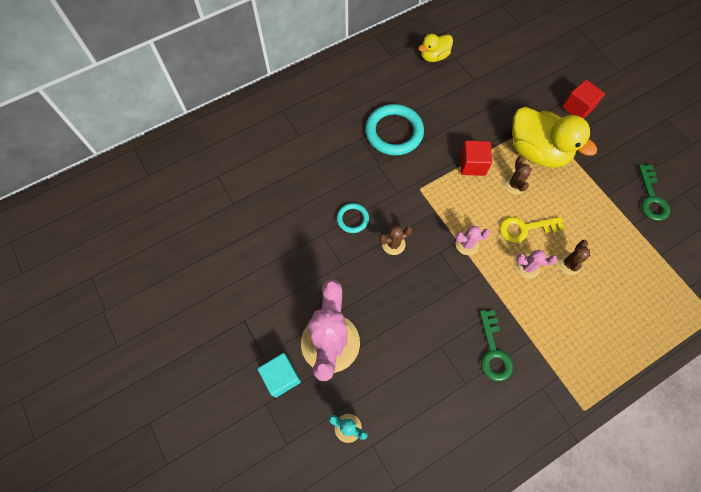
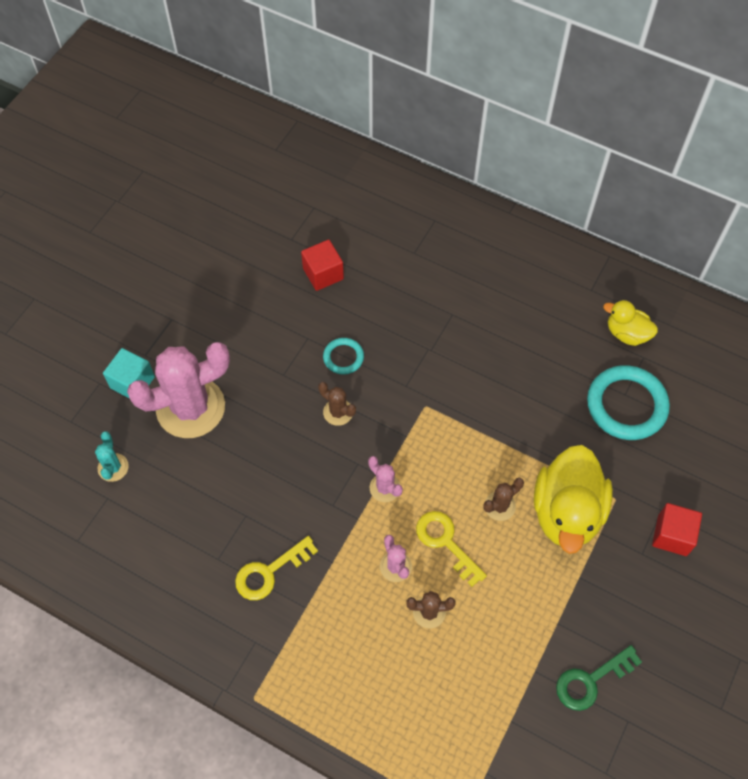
camera: 60 degrees right, 5 degrees down
(394, 132) = (483, 343): turquoise ring -> turquoise ring (626, 405)
(472, 165) = (496, 447): red cube -> red cube (323, 274)
(493, 351) = (269, 572): green key -> yellow key

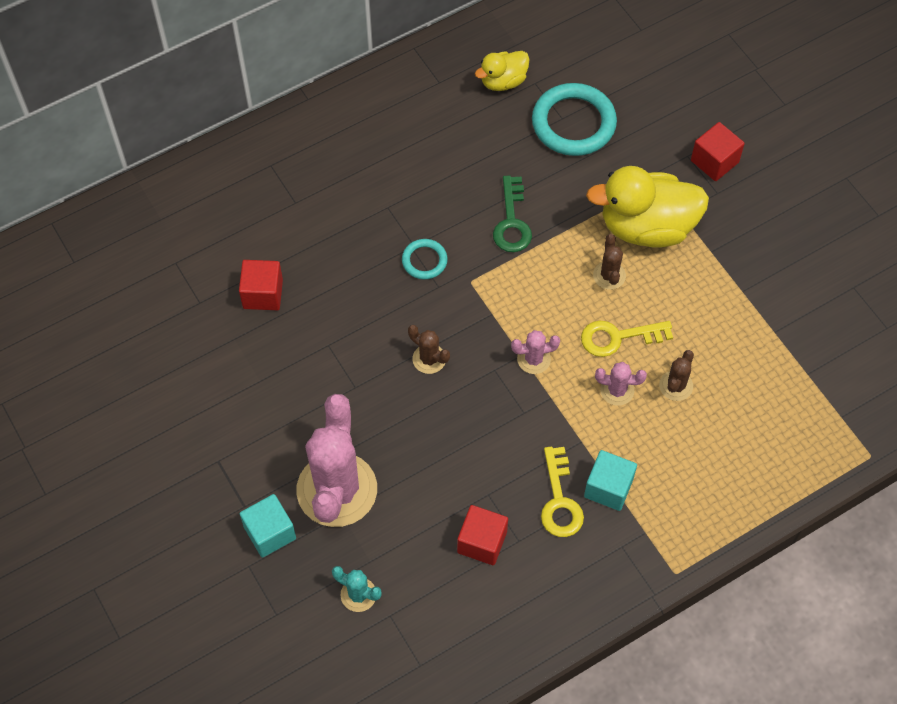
camera: 60 degrees left, 0 degrees up
(202, 532) = (482, 542): none -> red cube
(302, 604) = (608, 488): none -> turquoise cube
(338, 412) = (429, 359): brown cactus -> brown cactus turned 60 degrees clockwise
(343, 357) = (372, 324): turquoise ring -> turquoise ring (424, 261)
(567, 512) = (646, 227): yellow duck -> yellow duck turned 135 degrees clockwise
(590, 681) = (805, 295): green key -> green key (512, 222)

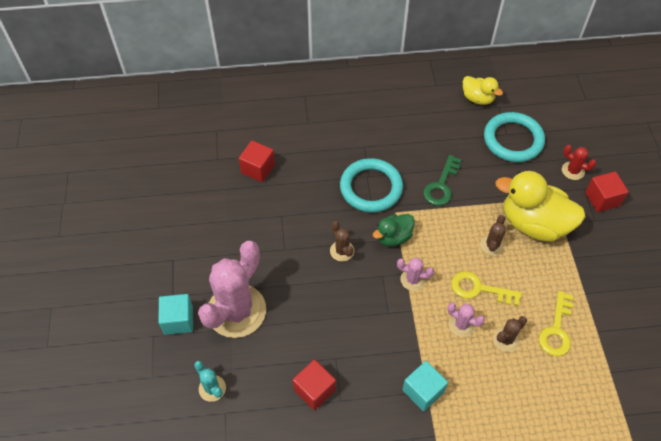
camera: 25 degrees right, 5 degrees down
(424, 261) = (371, 188): turquoise ring -> turquoise ring, size x1.94
(484, 315) = (393, 237): none -> green duck
(503, 81) = (477, 98): yellow duck -> yellow duck turned 135 degrees counterclockwise
(559, 501) = (383, 385): yellow key -> yellow key (556, 330)
(664, 137) = (573, 171): none -> red cactus

